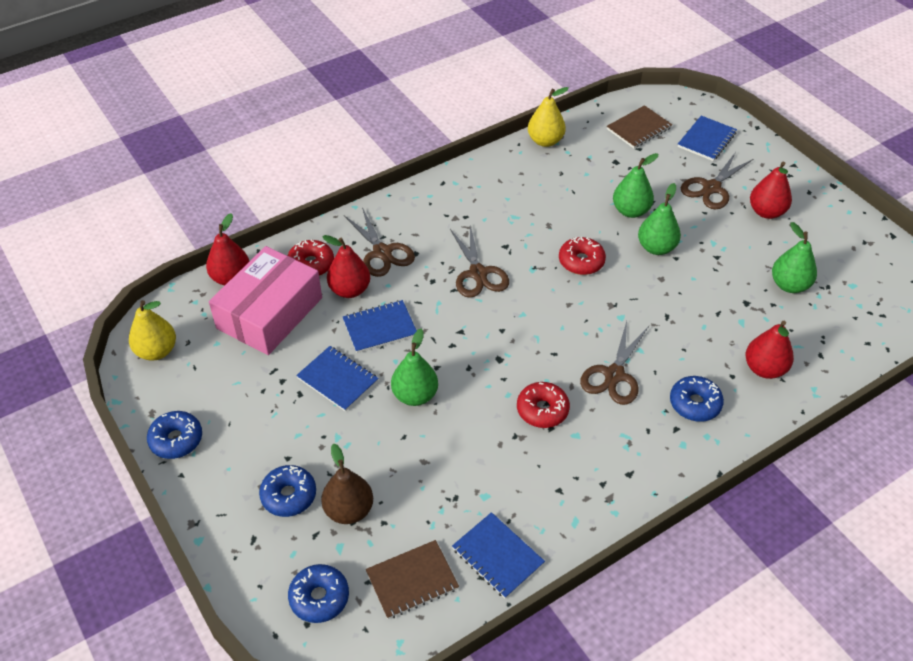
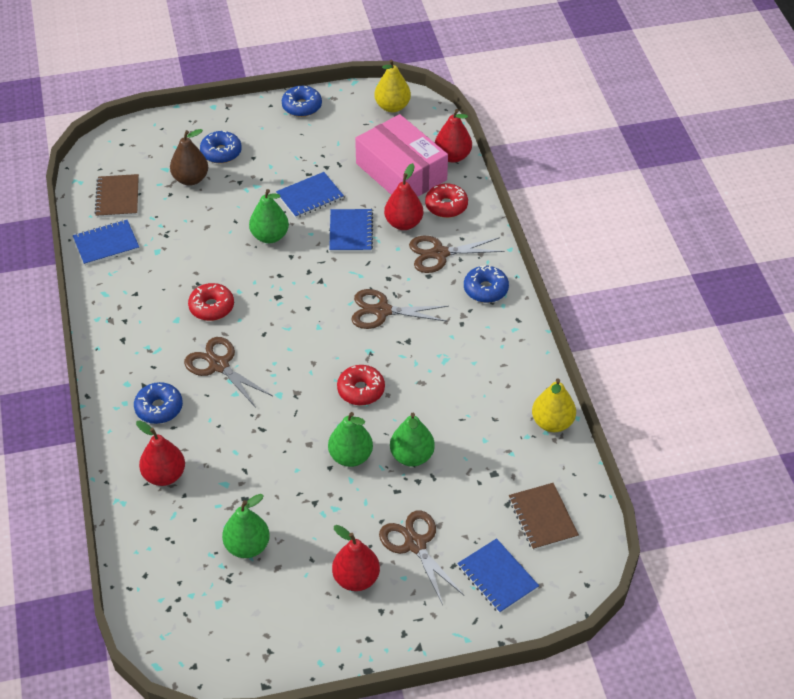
camera: 110 degrees right, 0 degrees up
(319, 597) = (135, 153): blue donut -> blue donut (485, 289)

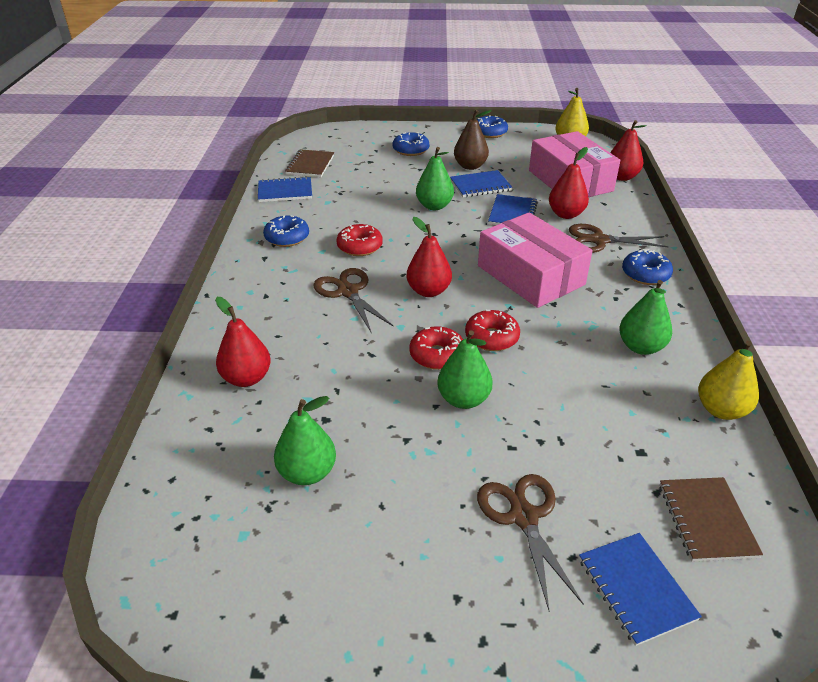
camera: 15 degrees right, 10 degrees down
(159, 408) = (271, 317): blue donut -> blue donut (287, 238)
(190, 179) = (378, 162): brown pear -> brown pear (470, 166)
(356, 579) = (433, 544): red pear -> red pear (428, 291)
(382, 311) = (530, 275): brown scissors -> pink box
(412, 456) = (537, 413): green pear -> green pear (640, 347)
(446, 206) = (610, 208): red donut -> red donut (437, 355)

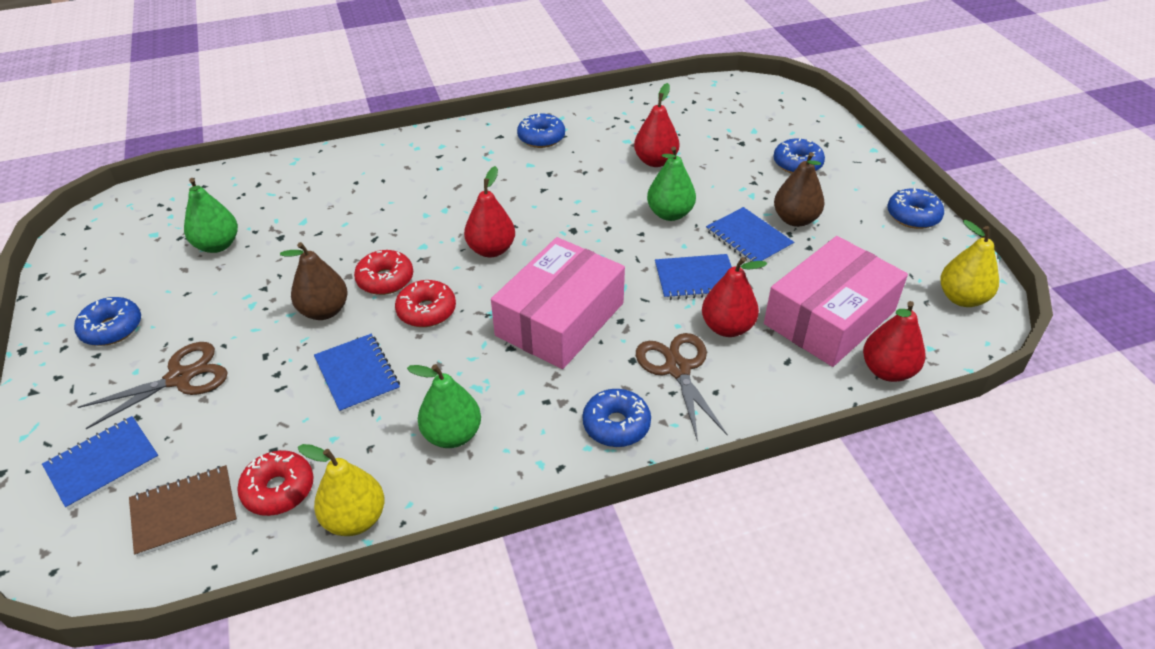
camera: 70 degrees right, 5 degrees up
(247, 378) = (321, 182): red pear -> red pear (655, 161)
(285, 191) = (629, 110): blue notebook -> blue notebook (357, 375)
(310, 165) = (699, 108): brown notebook -> none
(348, 292) = (466, 199): brown scissors -> none
(360, 247) = (550, 185): red donut -> red donut (279, 490)
(414, 581) = (112, 328): none -> blue donut
(463, 399) = (324, 311): green pear -> brown pear

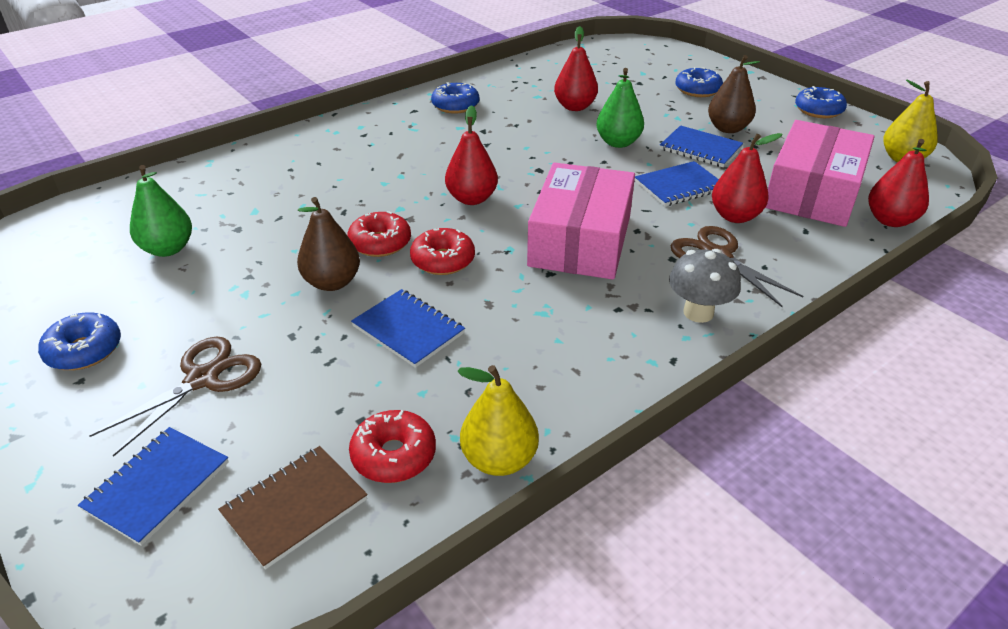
camera: 20 degrees left, 5 degrees down
(452, 435) = (547, 358): green pear -> none
(616, 425) = (698, 312): blue donut -> grey mushroom

